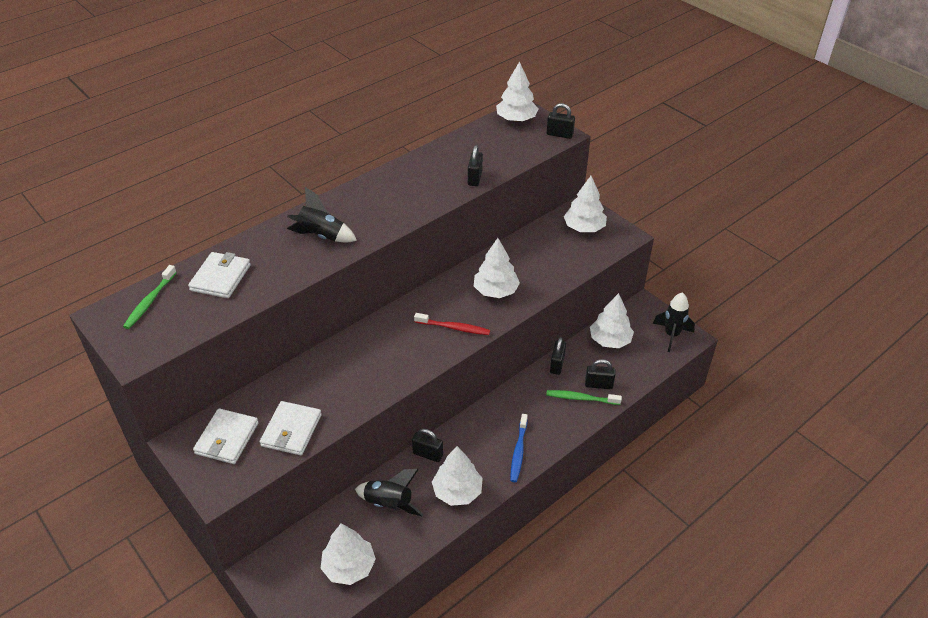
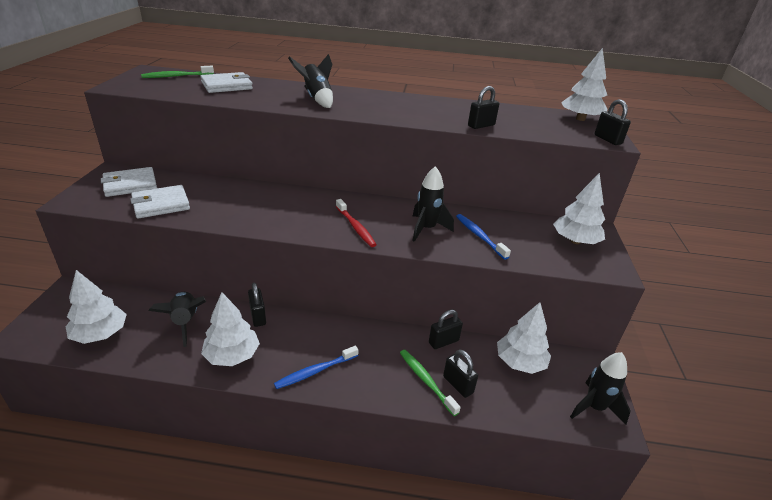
camera: 45 degrees right, 10 degrees down
(496, 291) = (426, 229): white tree -> black rocket
(532, 270) = (479, 236): none -> blue toothbrush

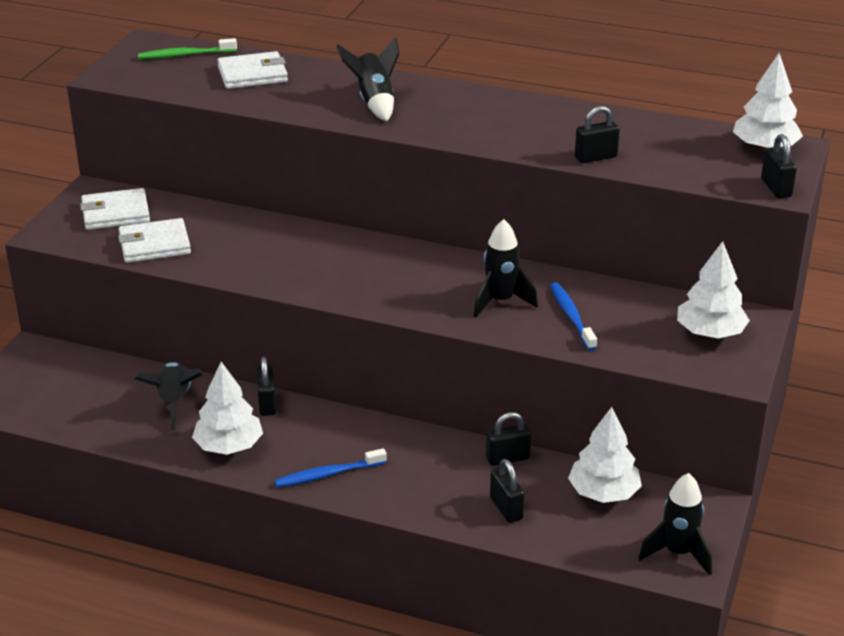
camera: 15 degrees right, 0 degrees up
(100, 334) = (73, 406): white tree -> none
(355, 227) = (403, 292): red toothbrush -> none
(426, 381) = (466, 499): green toothbrush -> none

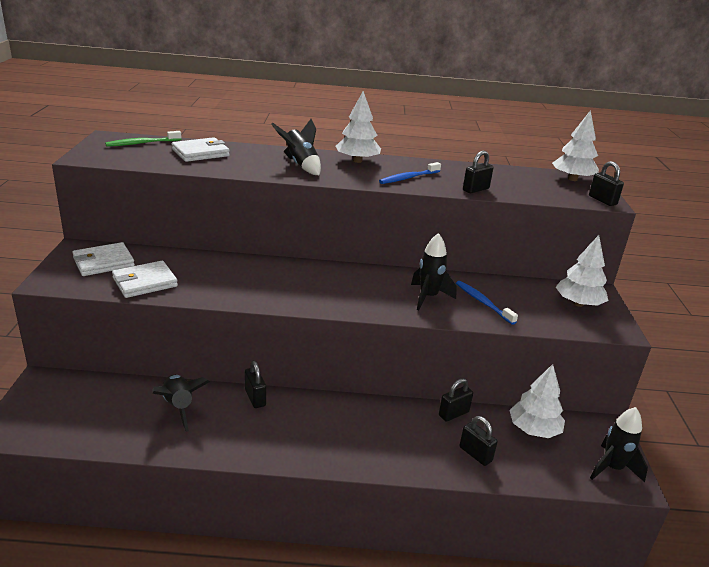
camera: 20 degrees left, 5 degrees down
(229, 446) = (238, 438): white tree -> white tree (357, 161)
(328, 474) = (328, 449): blue toothbrush -> blue toothbrush (408, 178)

